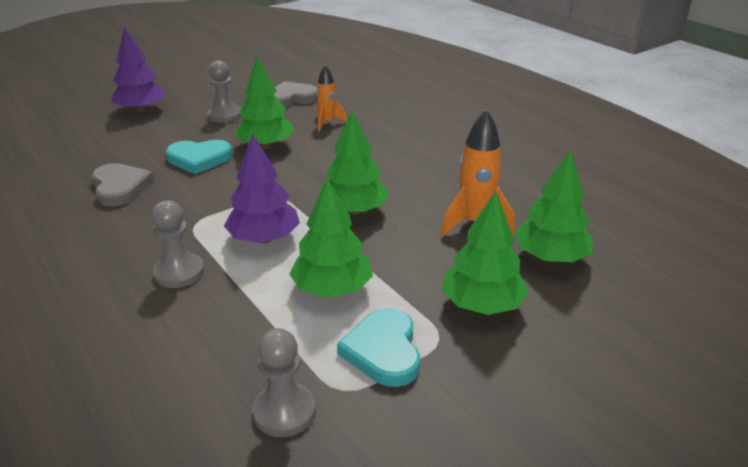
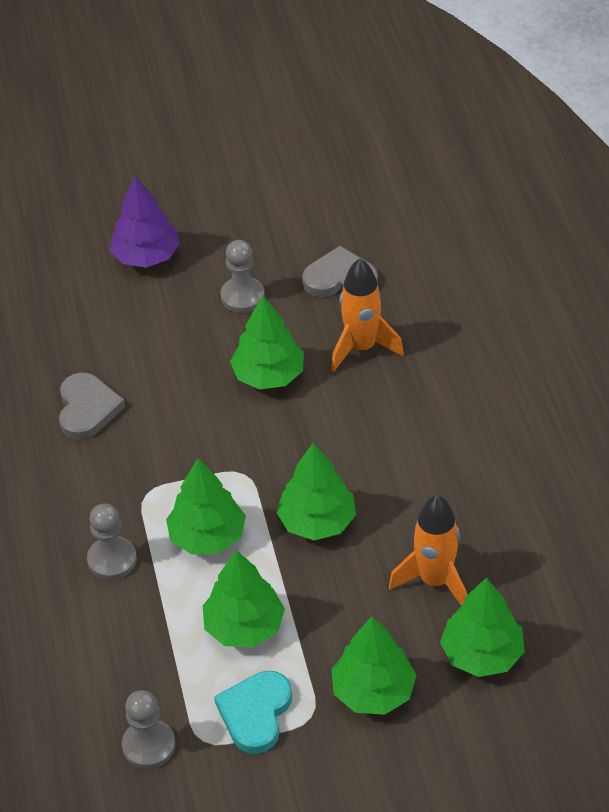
camera: 25 degrees right, 15 degrees up
(199, 159) = (184, 380): turquoise heart -> none
(264, 238) = (207, 536): purple tree -> green tree
(327, 123) = (362, 347): orange rocket -> orange rocket, size x1.58

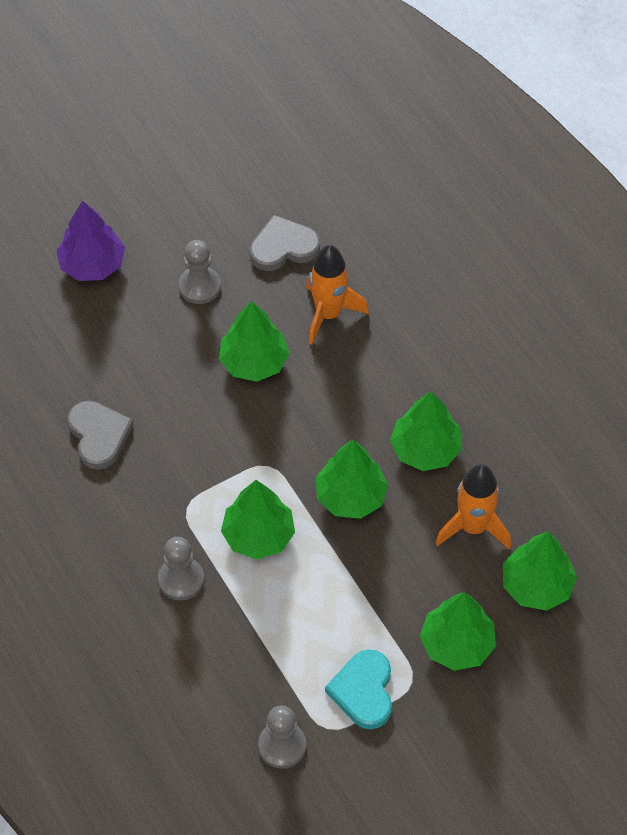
camera: 20 degrees left, 10 degrees up
(244, 626) = (323, 613): green tree -> green tree (425, 449)

